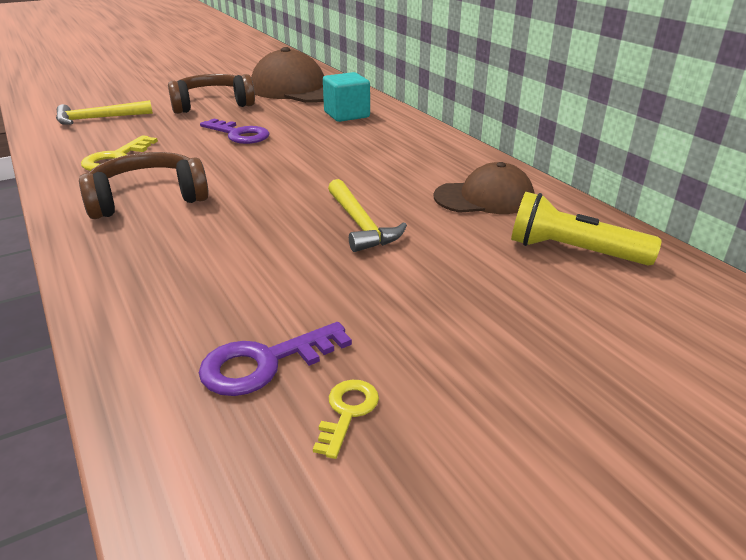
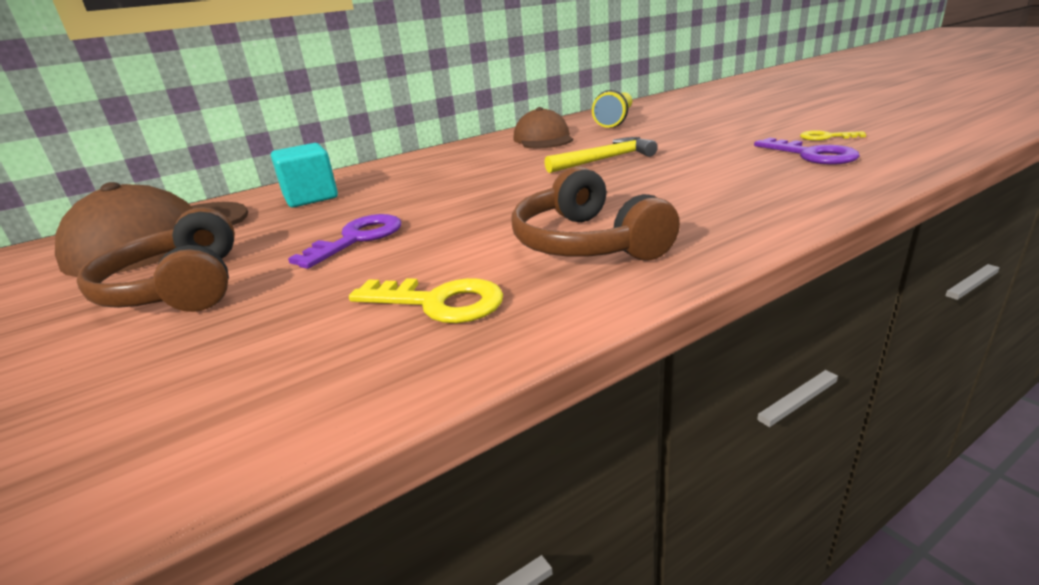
camera: 90 degrees left, 5 degrees down
(98, 118) = (165, 398): yellow hammer -> none

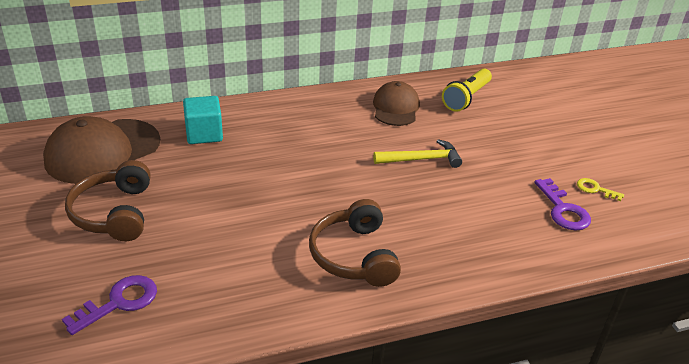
camera: 10 degrees right, 10 degrees up
(357, 239) = (223, 199): purple key -> purple key (119, 302)
(439, 302) = (251, 280): yellow key -> none

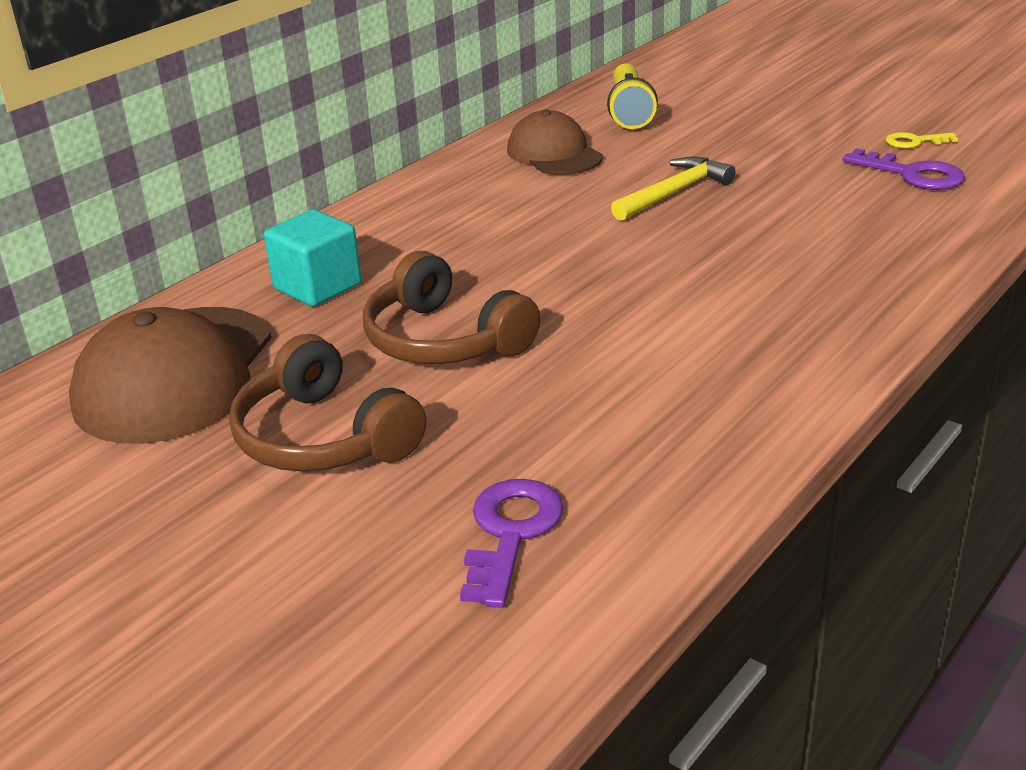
camera: 30 degrees left, 5 degrees down
(354, 256) = (751, 324): brown headphones -> brown headphones (444, 339)

